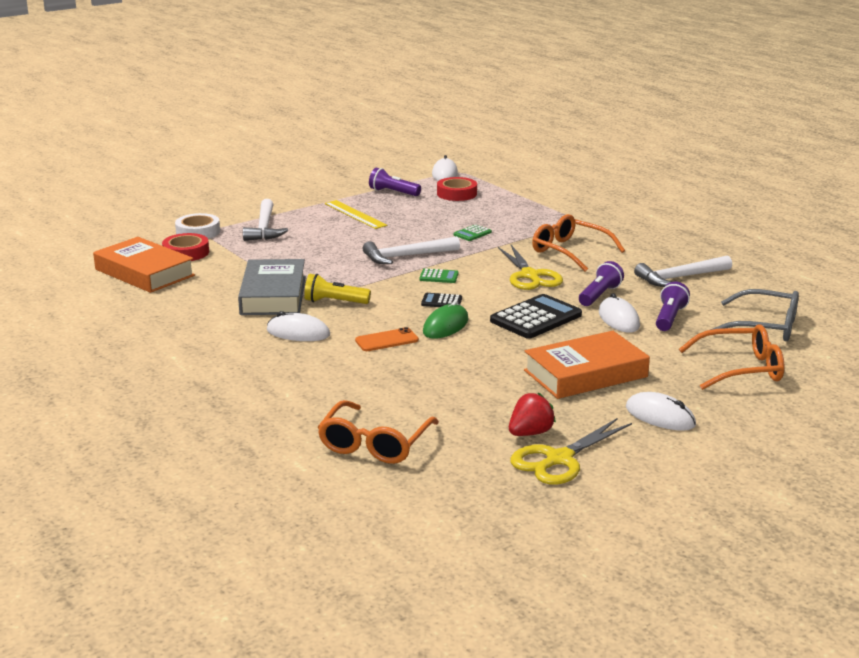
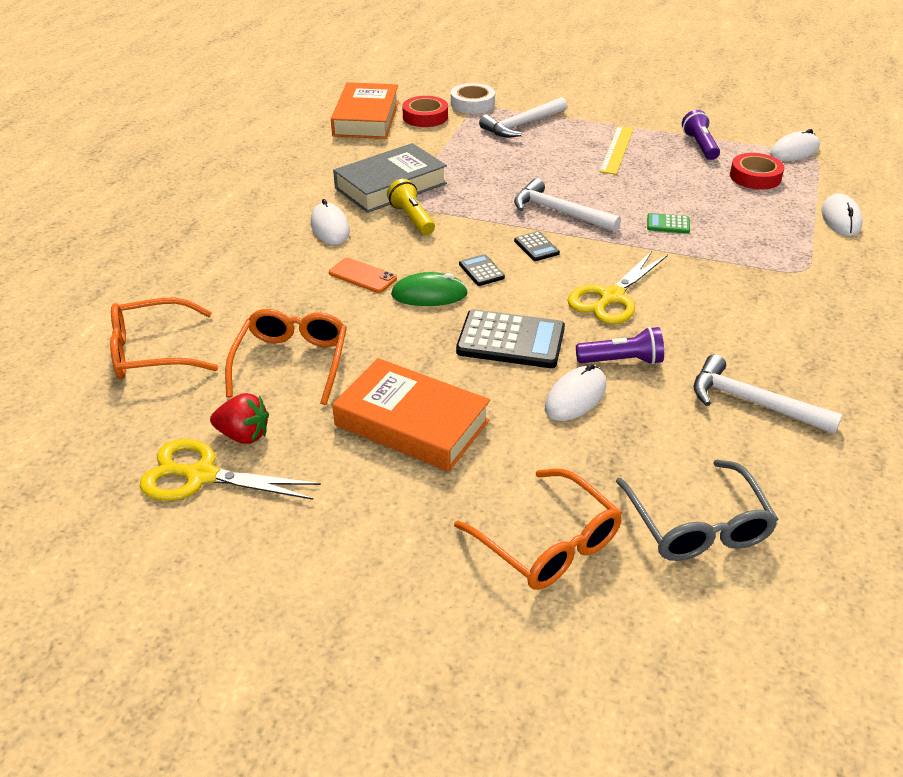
camera: 55 degrees right, 15 degrees up
(439, 277) = (536, 247): green calculator -> black calculator
(570, 251) = (712, 299): orange glasses -> orange glasses (291, 363)
(660, 416) = (358, 516): white mouse -> white mouse (840, 219)
(669, 318) = (625, 434): purple flashlight -> none

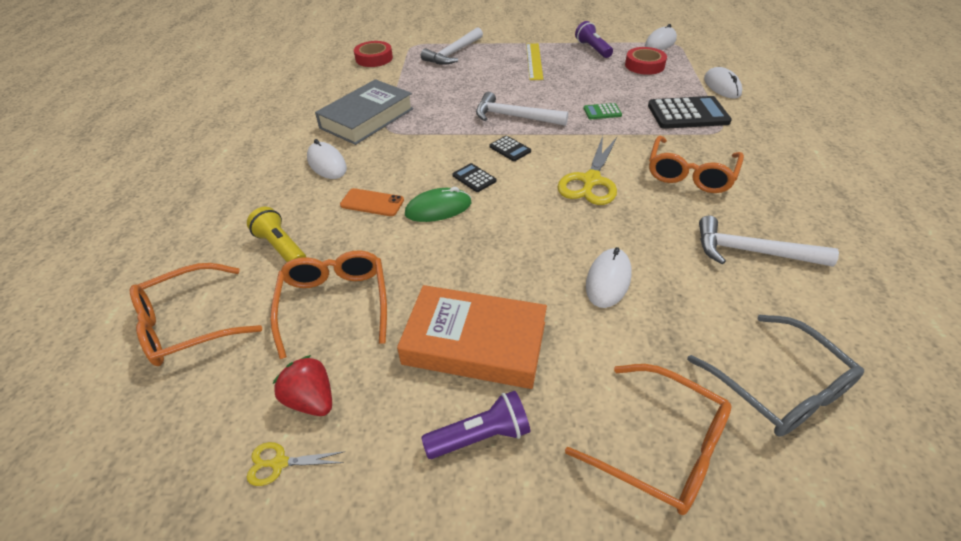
camera: 15 degrees left, 5 degrees up
(201, 475) = (279, 463): yellow scissors -> yellow scissors, size x0.49
(243, 435) = (311, 400): red strawberry -> red strawberry turned 135 degrees counterclockwise
(366, 118) = (325, 67): orange book -> none
(412, 218) = (396, 143): yellow flashlight -> yellow flashlight (281, 247)
(472, 103) = (407, 43): white tape -> none
(510, 340) = (527, 237): black calculator -> black calculator (688, 114)
(622, 361) = (629, 236): purple flashlight -> purple flashlight (481, 436)
(733, 311) = (690, 173): none -> orange glasses

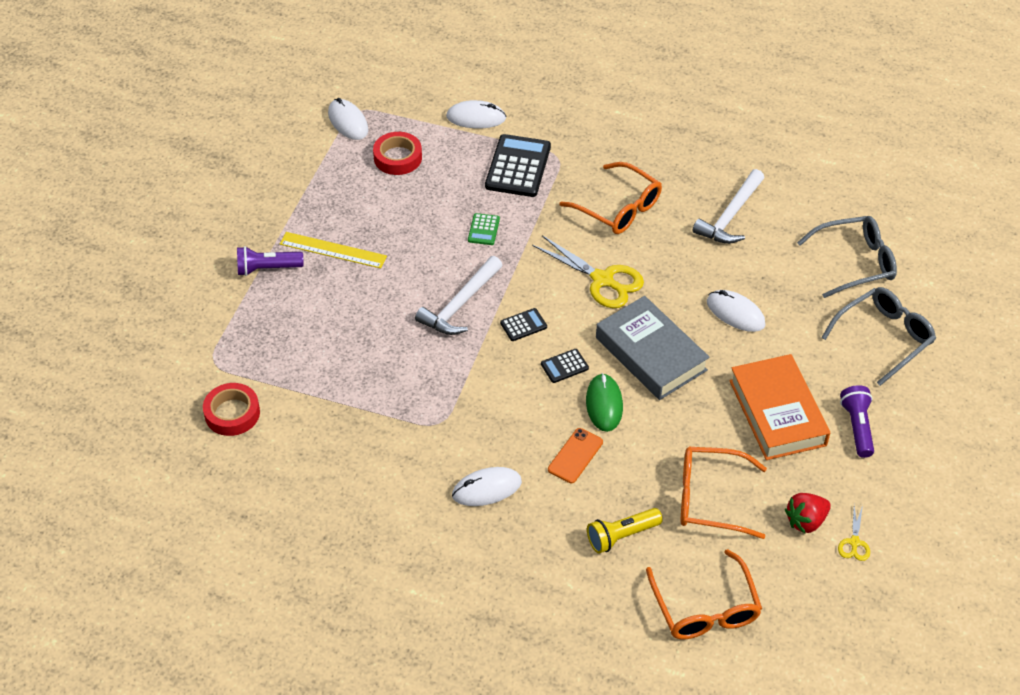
camera: 75 degrees left, 5 degrees up
(367, 118) = (400, 441): grey book -> grey book (650, 354)
(453, 53) = (265, 324): white hammer -> none
(475, 343) = (777, 413): orange book -> orange book turned 45 degrees counterclockwise
(593, 49) = (330, 186): purple flashlight -> purple flashlight (267, 268)
(660, 446) = (883, 338): orange glasses -> grey glasses

